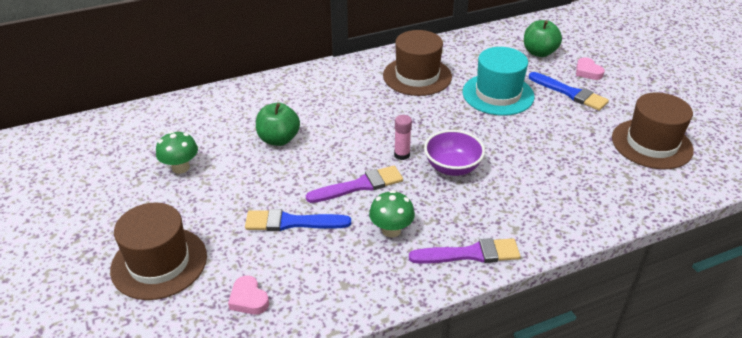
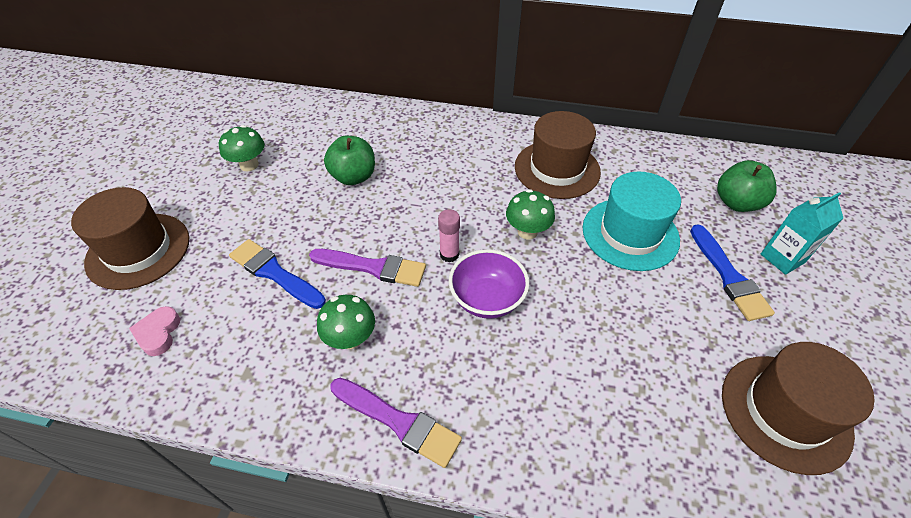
camera: 35 degrees right, 10 degrees up
(437, 120) = (527, 231): none -> green mushroom
(587, 72) = (782, 258): pink heart -> turquoise carton

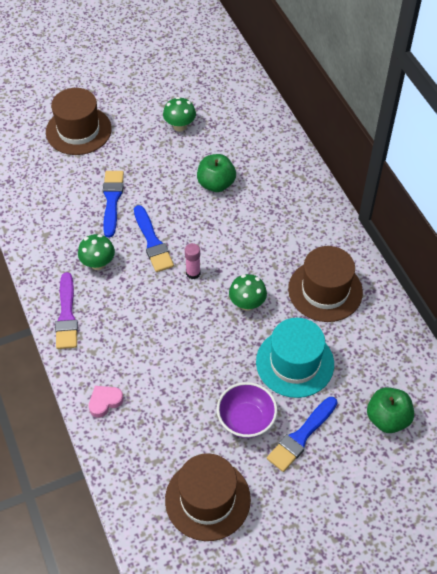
camera: 55 degrees right, 5 degrees up
(158, 333) = (39, 182): pink heart -> pink heart (105, 402)
(373, 267) = (152, 242): purple brush -> blue brush
(487, 299) = (174, 311): purple bowl -> purple bowl (246, 420)
(782, 258) = (348, 465): turquoise carton -> none

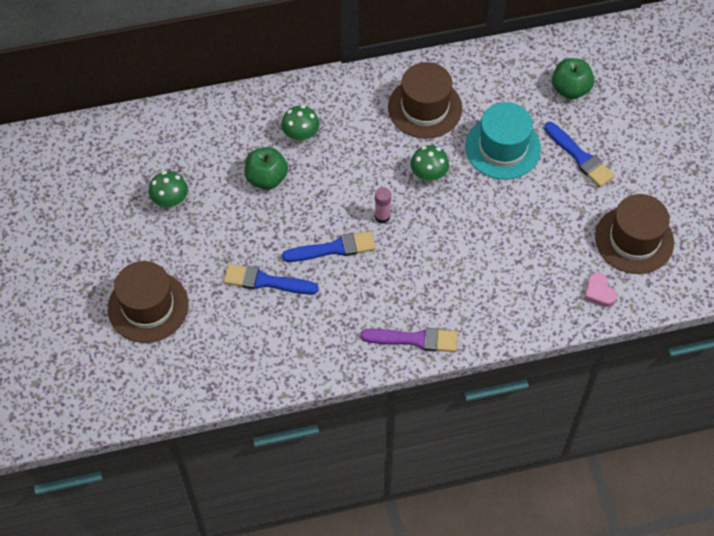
camera: 80 degrees left, 5 degrees up
(98, 263) = (352, 303): green mushroom -> green mushroom (301, 135)
(105, 402) = (523, 313): pink heart -> pink heart (599, 292)
(246, 420) = (558, 197): purple bowl -> none

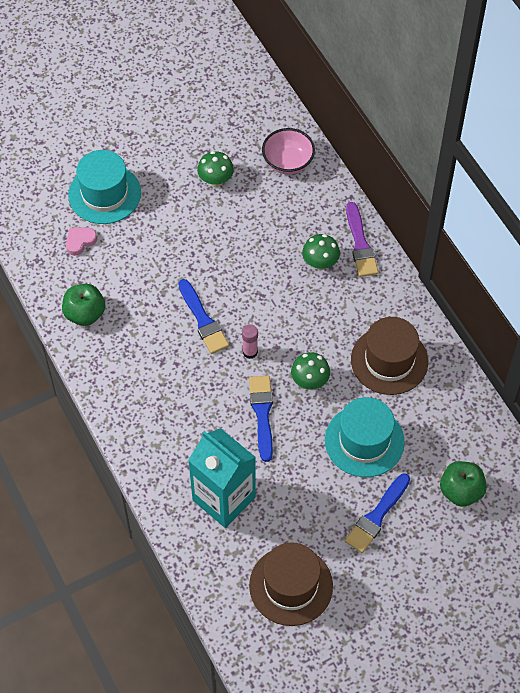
camera: 75 degrees right, 0 degrees up
(148, 306) = (104, 194): brown hat -> turquoise hat
(173, 134) = (288, 162): none -> pink bowl
(266, 178) = (263, 247): green apple -> green apple (85, 314)
(266, 281) = (153, 275): blue brush -> blue brush (262, 414)
(414, 339) = (124, 408): purple brush -> purple brush (360, 244)
(534, 274) = (224, 498): none -> turquoise carton
(599, 292) = (219, 562): pink heart -> pink heart (80, 242)

